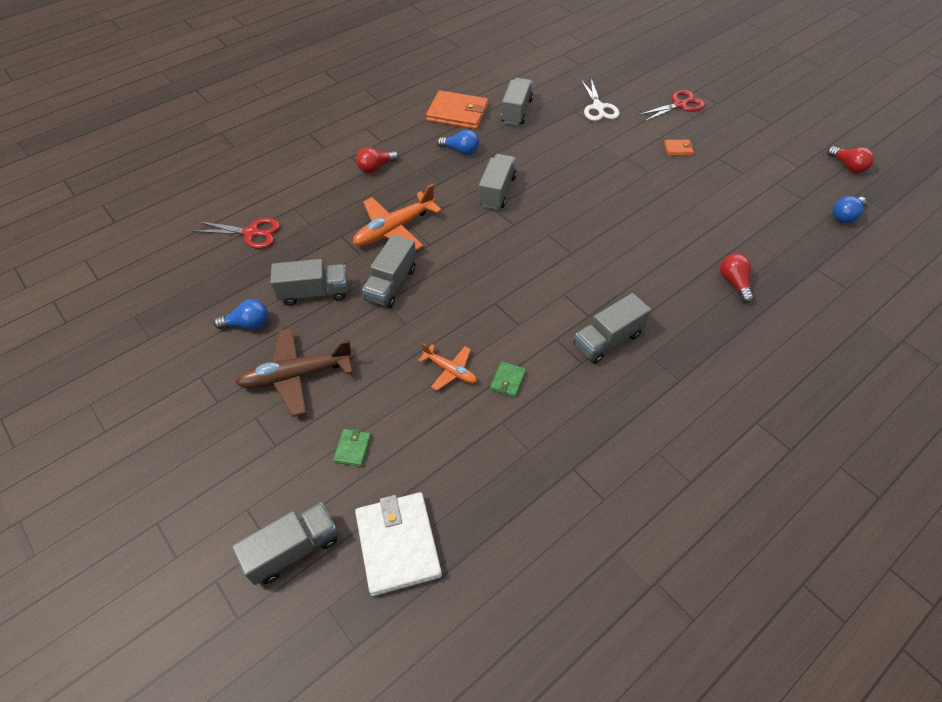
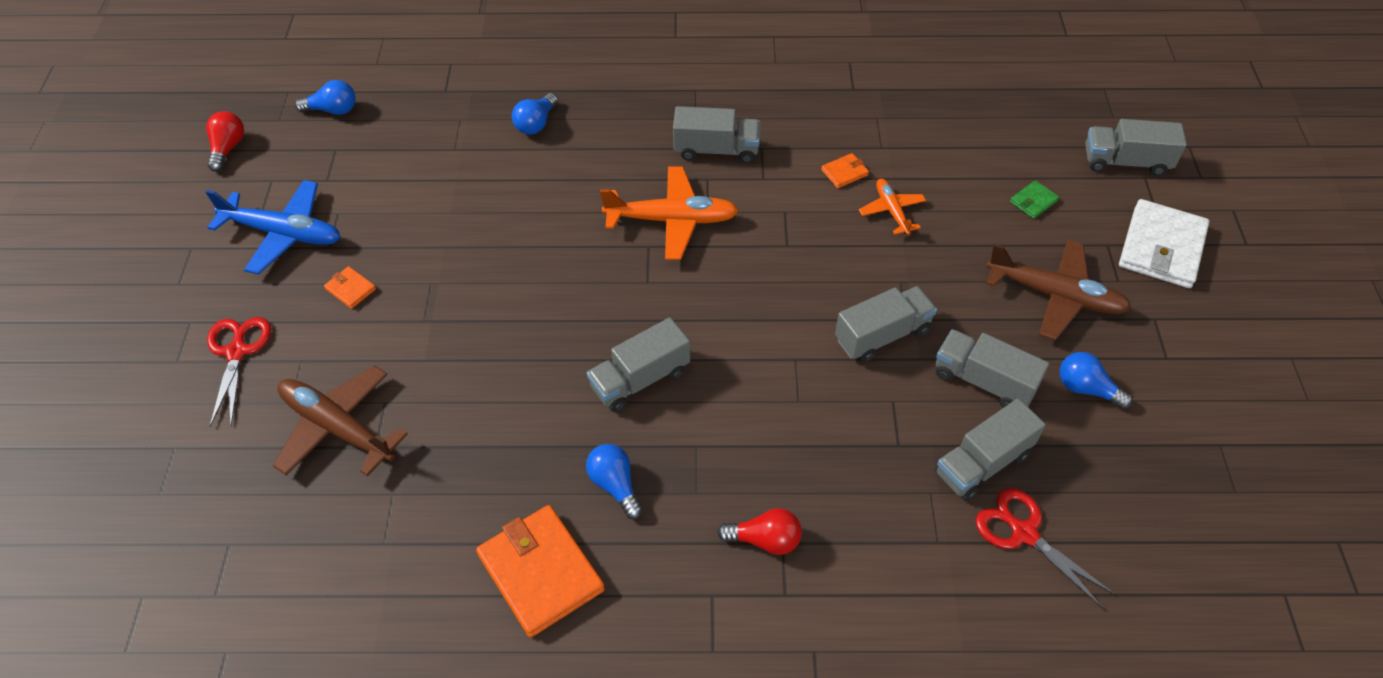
camera: 140 degrees left, 0 degrees up
(395, 229) = (821, 408): orange plane -> orange plane (671, 220)
(398, 544) = (1035, 121): white wallet -> white wallet (1161, 247)
(508, 380) = (844, 172): green wallet -> orange wallet
(516, 111) = (453, 508): grey truck -> grey truck (982, 463)
(598, 107) = (338, 428): white scissors -> brown plane
(679, 105) = (237, 352): red scissors -> red scissors turned 75 degrees clockwise
(734, 283) = (536, 123): red light bulb -> blue light bulb
(747, 150) = (283, 233): none -> blue plane

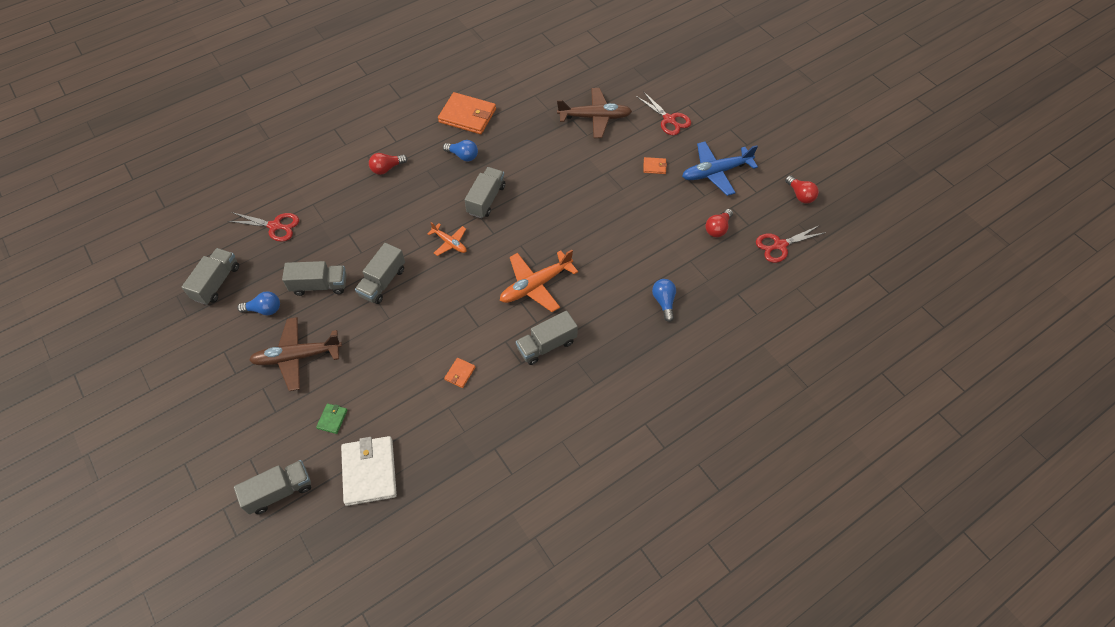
camera: 145 degrees right, 5 degrees up
(333, 110) = (780, 245): blue light bulb -> red scissors
(376, 165) = (717, 228): none -> red light bulb
(891, 211) = (416, 361): orange plane -> orange plane (449, 243)
(982, 463) = (305, 246): grey truck -> grey truck (217, 283)
(1161, 247) = (240, 428): white wallet -> white wallet (369, 472)

